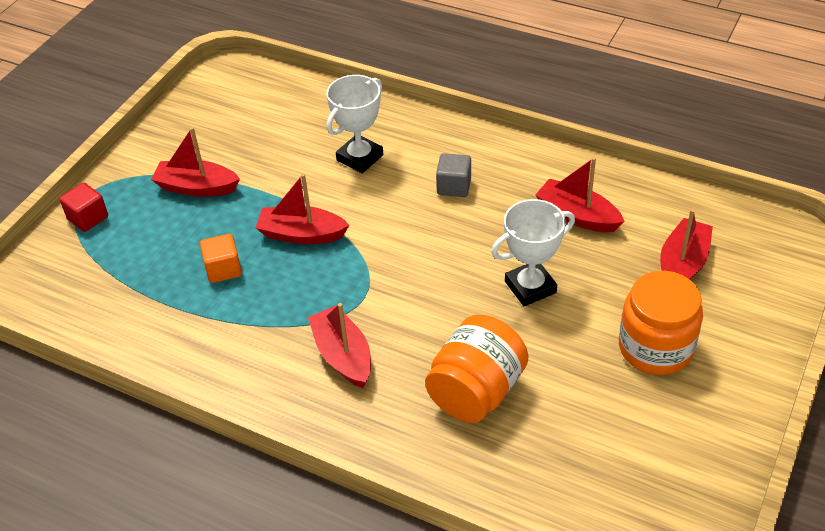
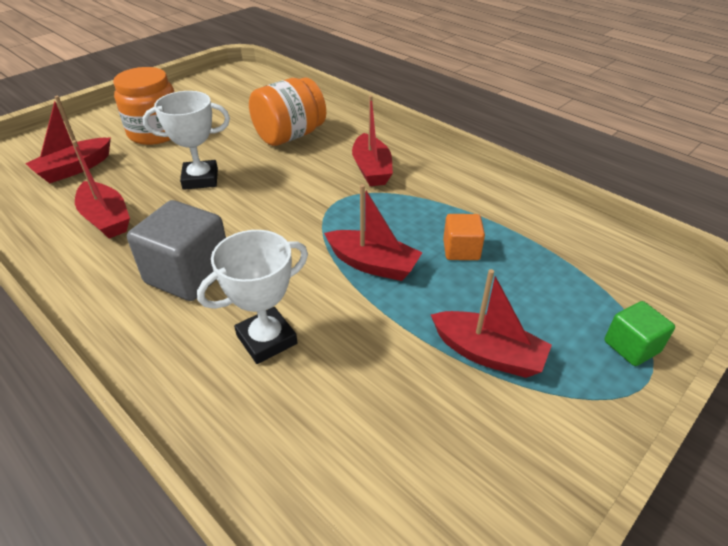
camera: 165 degrees left, 5 degrees down
(88, 218) = (631, 346): red cube -> green cube
(454, 186) = (188, 274): grey cube -> grey cube, size x1.80

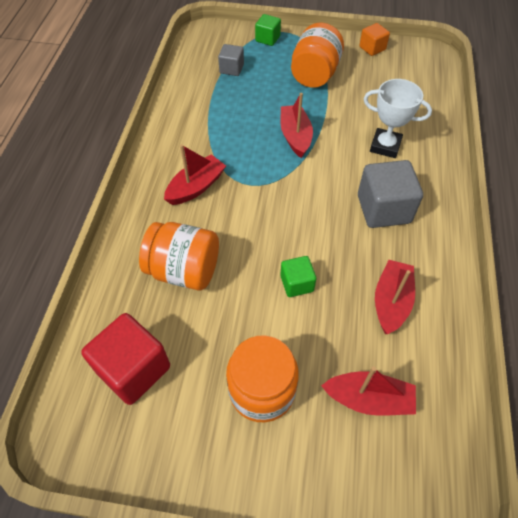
camera: 125 degrees left, 15 degrees up
(200, 179) = (297, 283): white trophy -> green cube
(244, 98) = (133, 369): none -> red cube
(461, 250) = (249, 108): orange cube -> orange cube (372, 48)
(488, 354) = (314, 75): red boat -> orange jar
(563, 270) = (231, 69): none -> grey cube

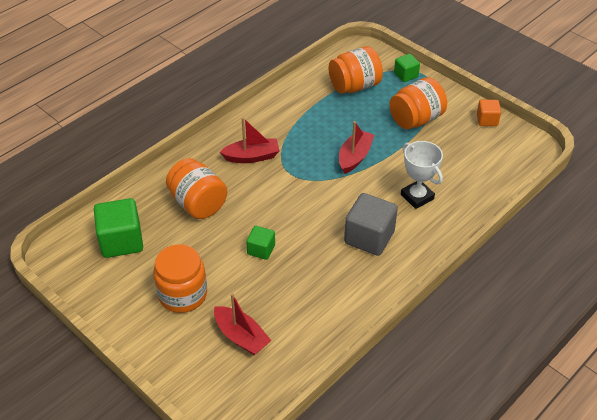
camera: 35 degrees right, 10 degrees down
(133, 369) = (121, 241): red cube -> green cube
(231, 69) = (354, 86): grey cube -> orange jar
(391, 301) = (313, 294): red boat -> none

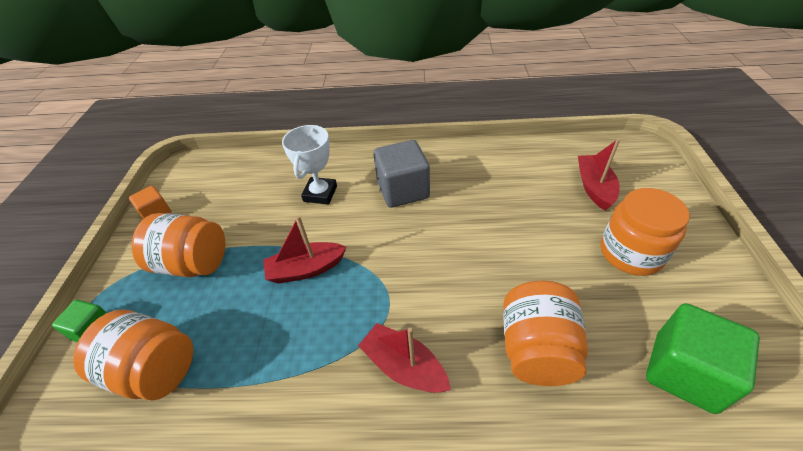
camera: 130 degrees left, 0 degrees up
(261, 250) = (510, 242): green cube -> none

